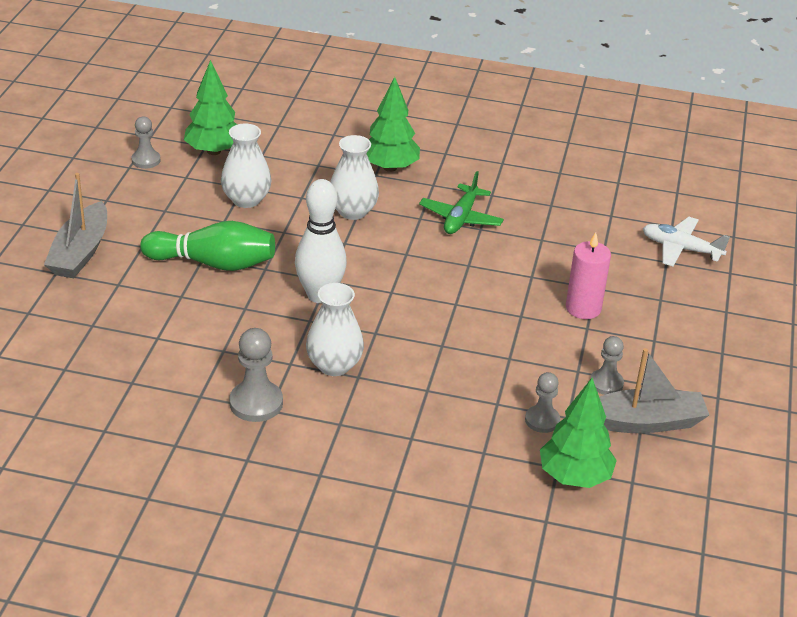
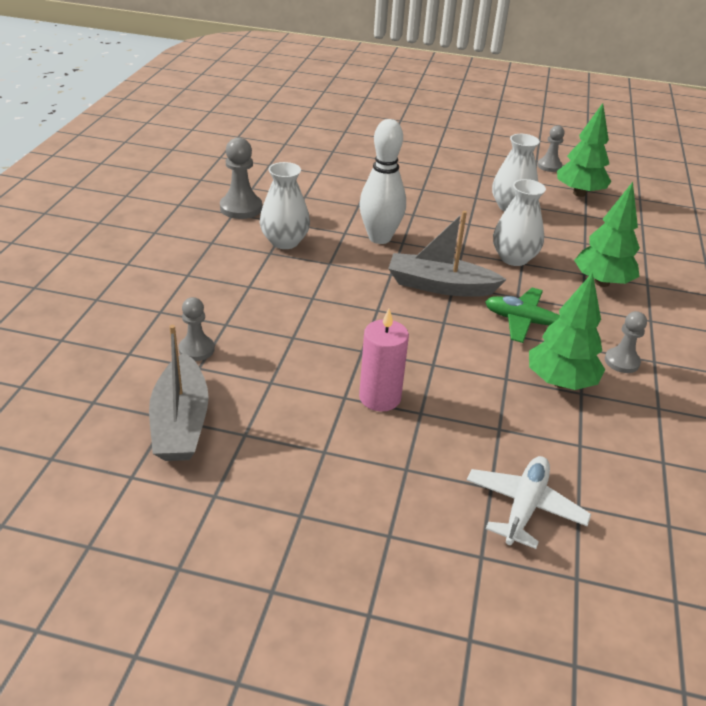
camera: 90 degrees right, 0 degrees up
(80, 252) = (417, 145): grey boat -> grey boat (440, 286)
(213, 263) = (415, 193): green bowling pin -> none
(574, 477) = (112, 362): green tree -> green tree (560, 382)
(606, 383) = (248, 401): grey pawn -> grey pawn (621, 362)

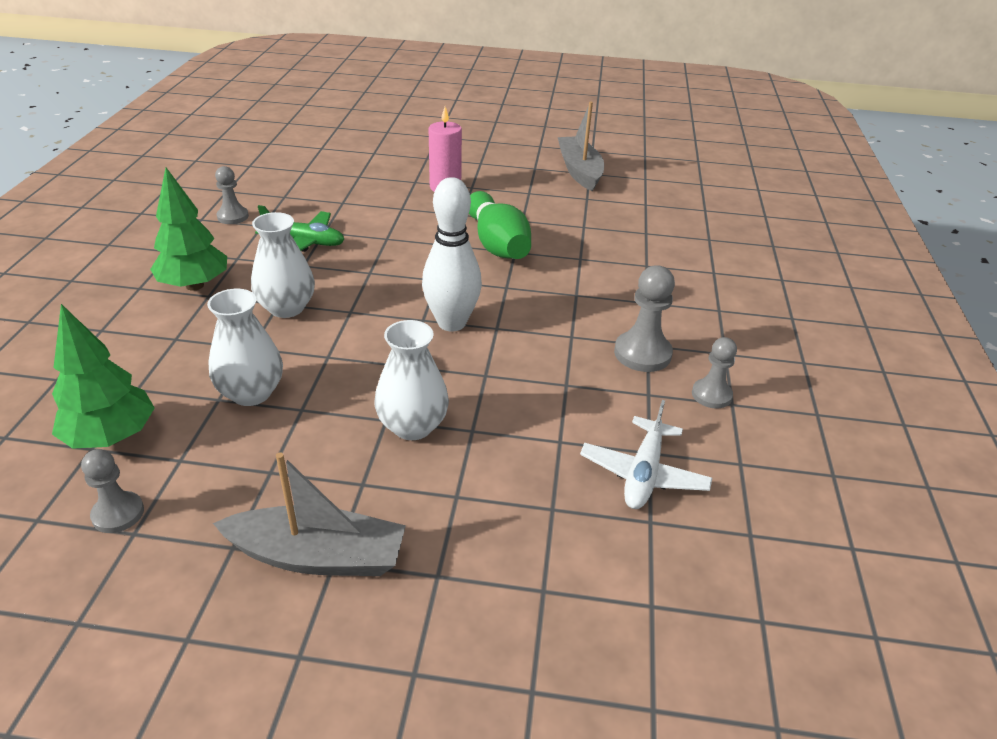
camera: 175 degrees right, 0 degrees up
(196, 349) = (596, 208): grey pawn -> grey pawn (711, 395)
(284, 242) = (565, 308): white vase -> white vase (412, 426)
(329, 307) = (497, 244): none -> green bowling pin
(440, 286) = (384, 270): grey boat -> grey boat (318, 556)
(524, 507) = (356, 146): white plane -> white plane (643, 474)
(560, 382) = (298, 201): green tree -> none

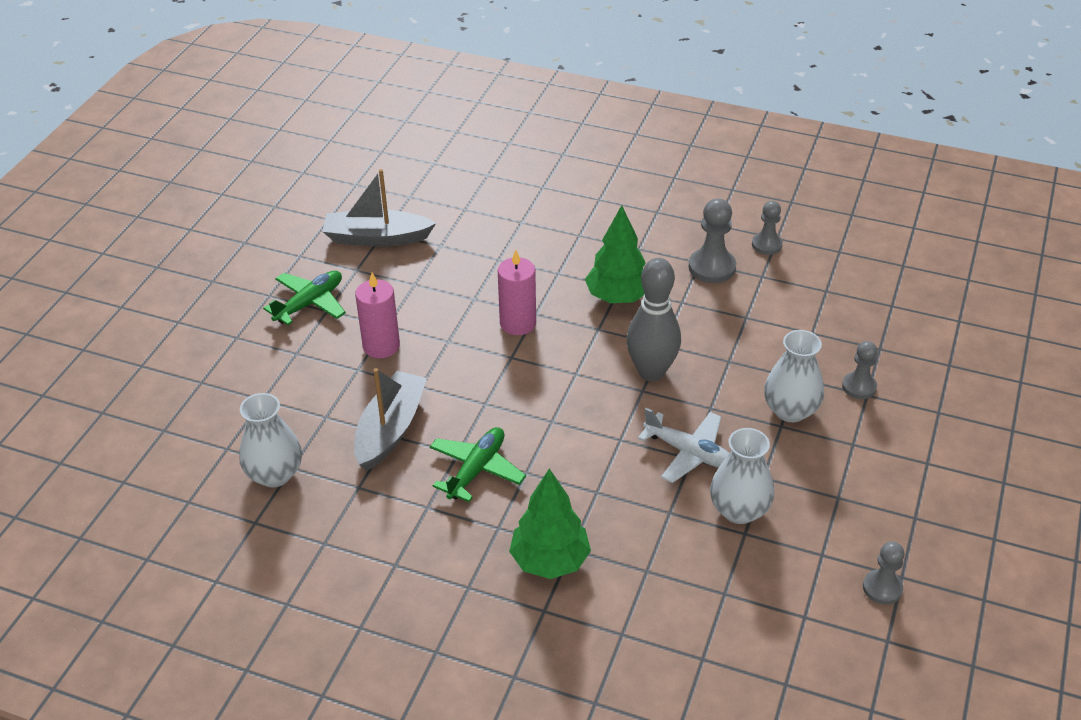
camera: 75 degrees left, 5 degrees up
(112, 437) = (791, 603): green tree -> green tree (618, 297)
(233, 216) = (398, 534): grey pawn -> grey pawn (859, 387)
(287, 308) = (607, 485): white vase -> white vase (275, 474)
(318, 556) = (923, 470): grey boat -> grey boat (390, 429)
(451, 323) = (651, 372): white bowling pin -> grey bowling pin
(485, 156) = (309, 303): none -> green plane
(497, 244) = (518, 323): green bowling pin -> pink candle
(643, 474) = (848, 298): white plane -> white plane (689, 453)

